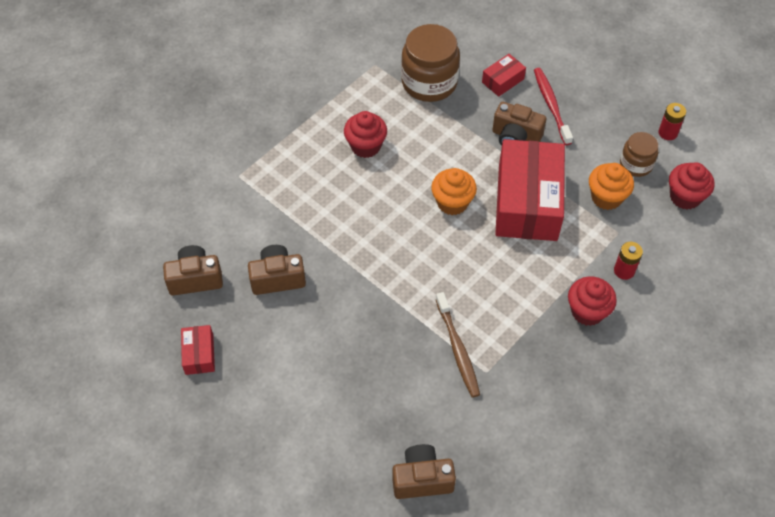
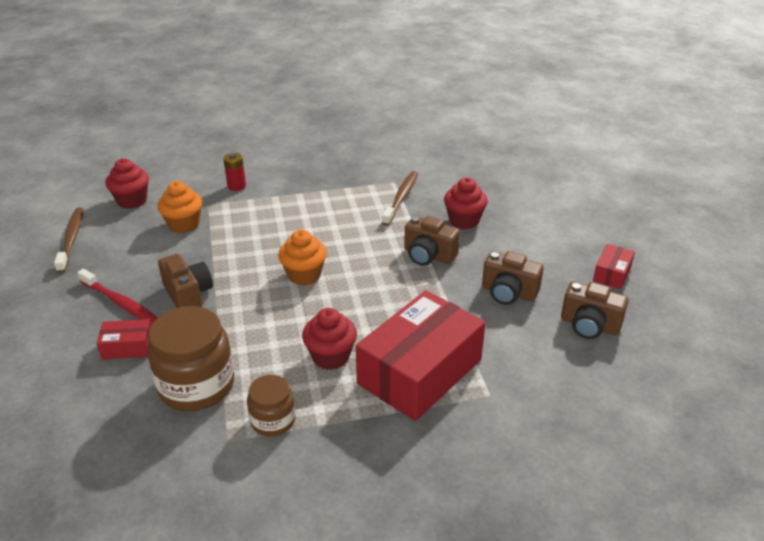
camera: 145 degrees left, 20 degrees down
(422, 479) = (485, 160): brown camera -> brown camera (428, 255)
(527, 202) = (245, 248): red box -> red box (420, 371)
(551, 105) = (121, 303): red toothbrush -> red toothbrush turned 75 degrees counterclockwise
(587, 311) = (290, 179): red cupcake -> red cupcake (464, 220)
(636, 164) = (129, 232): brown jar -> brown jar (273, 420)
(668, 133) = (71, 239): red battery -> brown toothbrush

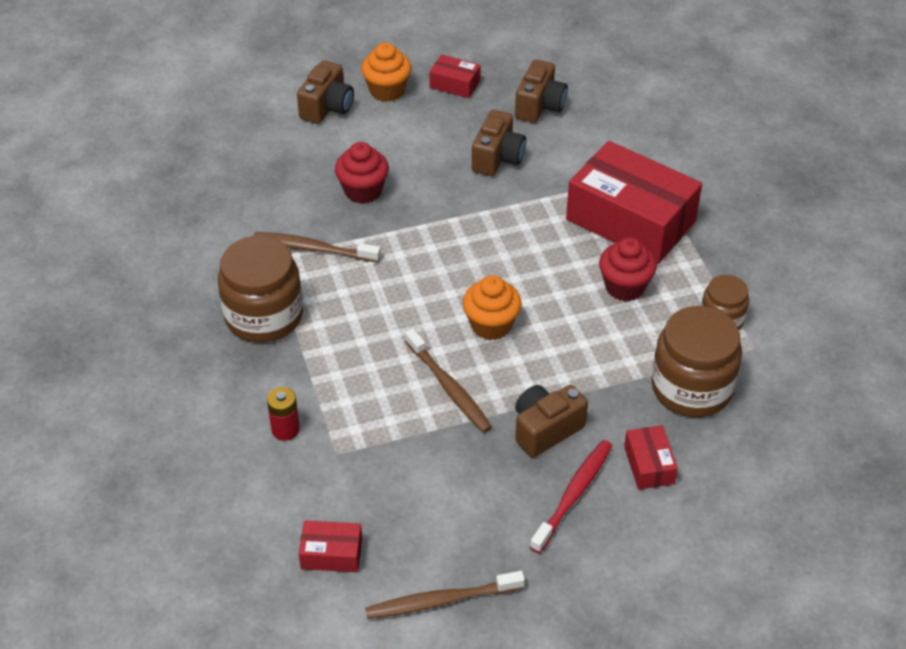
camera: 95 degrees left, 10 degrees up
(132, 201) = (331, 554): red cupcake -> red box
(184, 224) = (392, 471): orange cupcake -> orange cupcake (387, 90)
(247, 251) = (449, 387): none -> brown toothbrush
(338, 179) = (264, 316): none -> brown jar
(428, 255) = (438, 219): brown camera -> brown camera (327, 107)

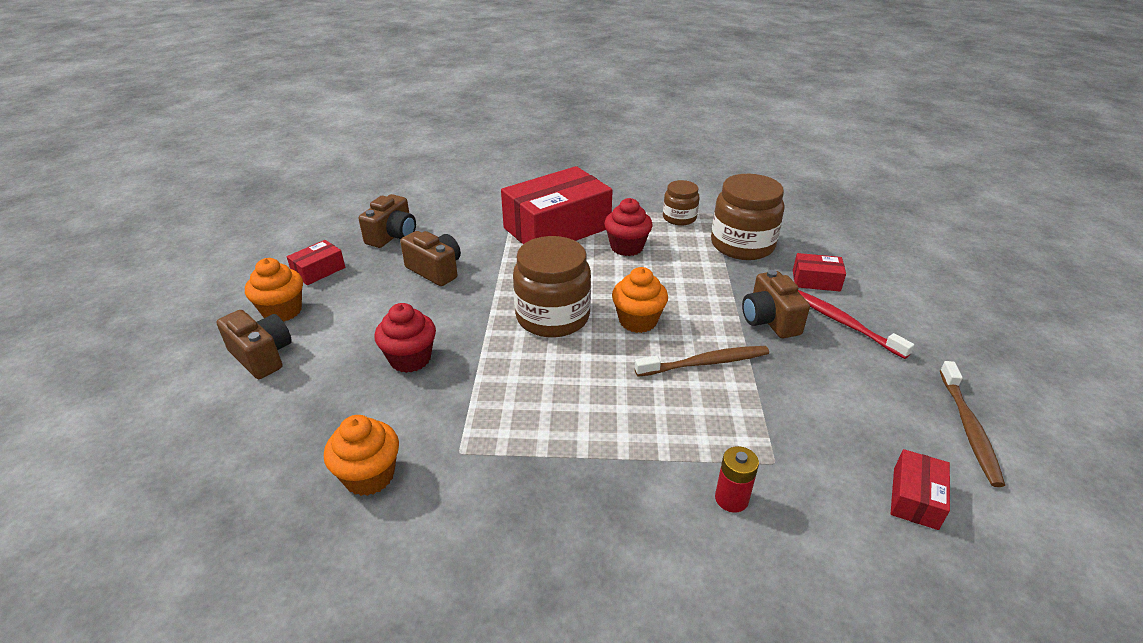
camera: 70 degrees left, 10 degrees down
(232, 219) = (369, 476): none -> orange cupcake
(264, 316) = (548, 480): brown jar -> brown jar (552, 317)
(313, 249) = (468, 414): brown toothbrush -> none
(540, 106) = (392, 236): brown camera -> brown camera turned 75 degrees clockwise

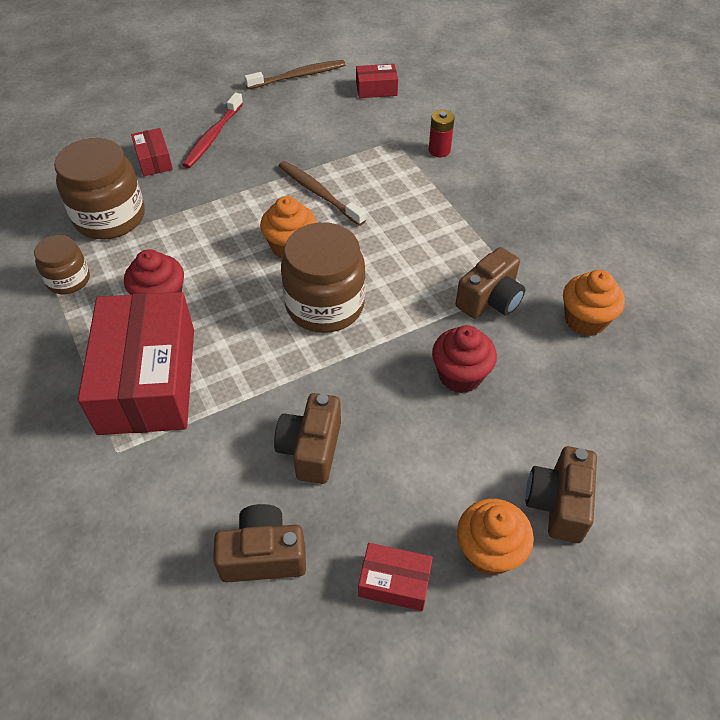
camera: 120 degrees left, 15 degrees up
(557, 228) = (147, 380): red box -> red box turned 60 degrees clockwise
(769, 320) = (235, 173): brown camera -> brown camera (490, 300)

